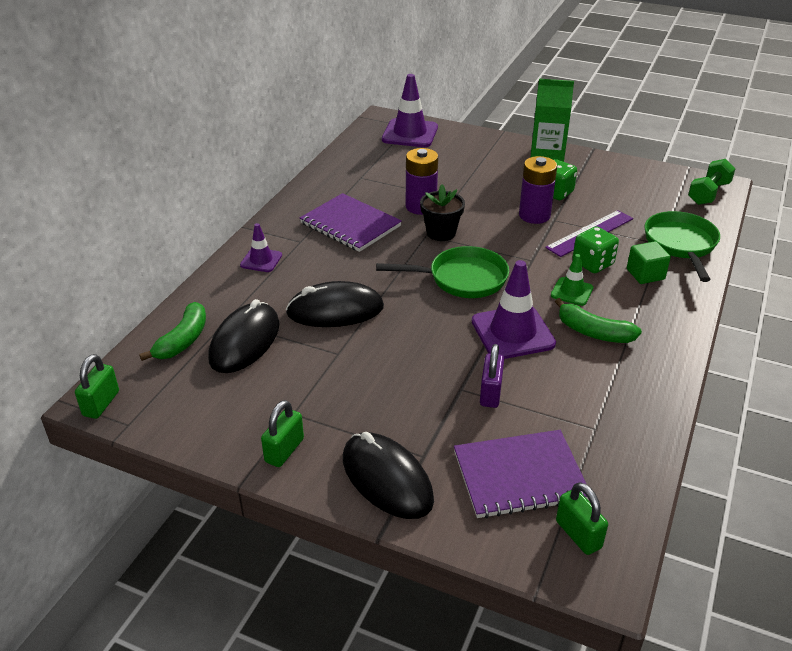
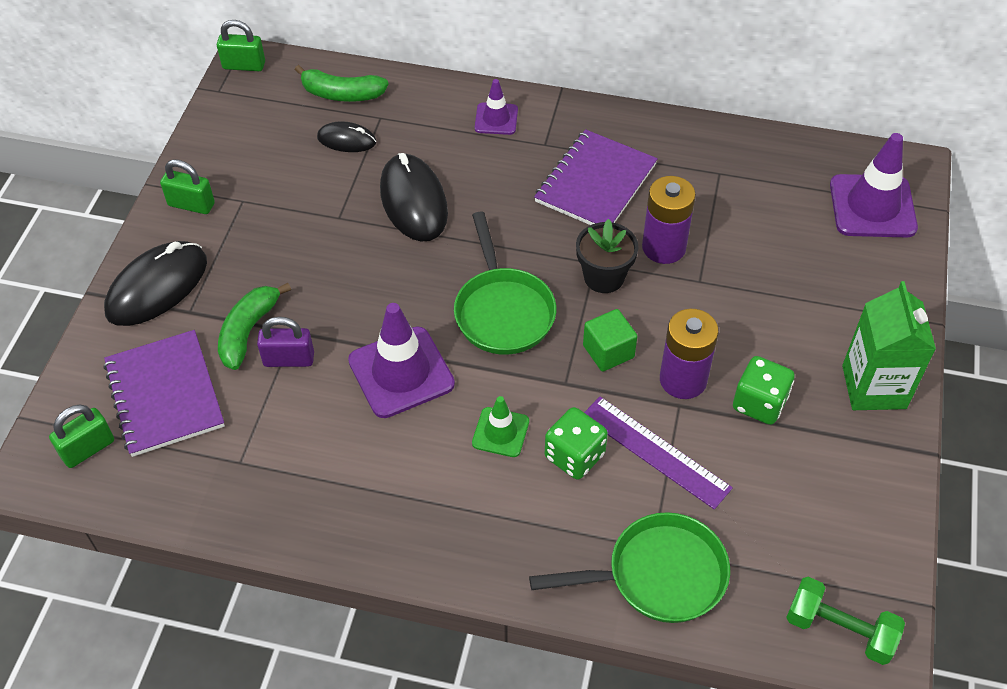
camera: 80 degrees right, 15 degrees up
(245, 342) = (346, 140): black mouse -> black mouse, size x0.56
(593, 332) = (416, 458): green banana -> green banana (248, 331)
(645, 274) = (563, 522): green cube -> green cube (608, 351)

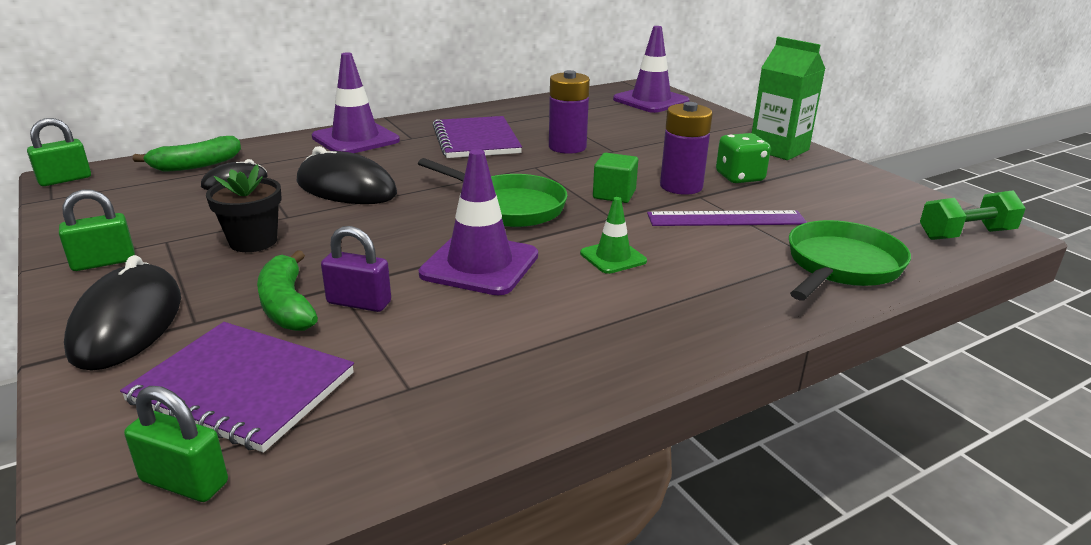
camera: 45 degrees left, 25 degrees down
(88, 449) = (184, 482): green padlock -> green padlock turned 75 degrees counterclockwise
(289, 359) = (359, 303): purple padlock -> purple padlock turned 60 degrees clockwise
(496, 119) = (355, 139): purple traffic cone -> purple traffic cone, size x1.81
(574, 456) = (683, 244): green dice -> none
(604, 277) = (552, 169): black flower pot -> black flower pot (253, 241)

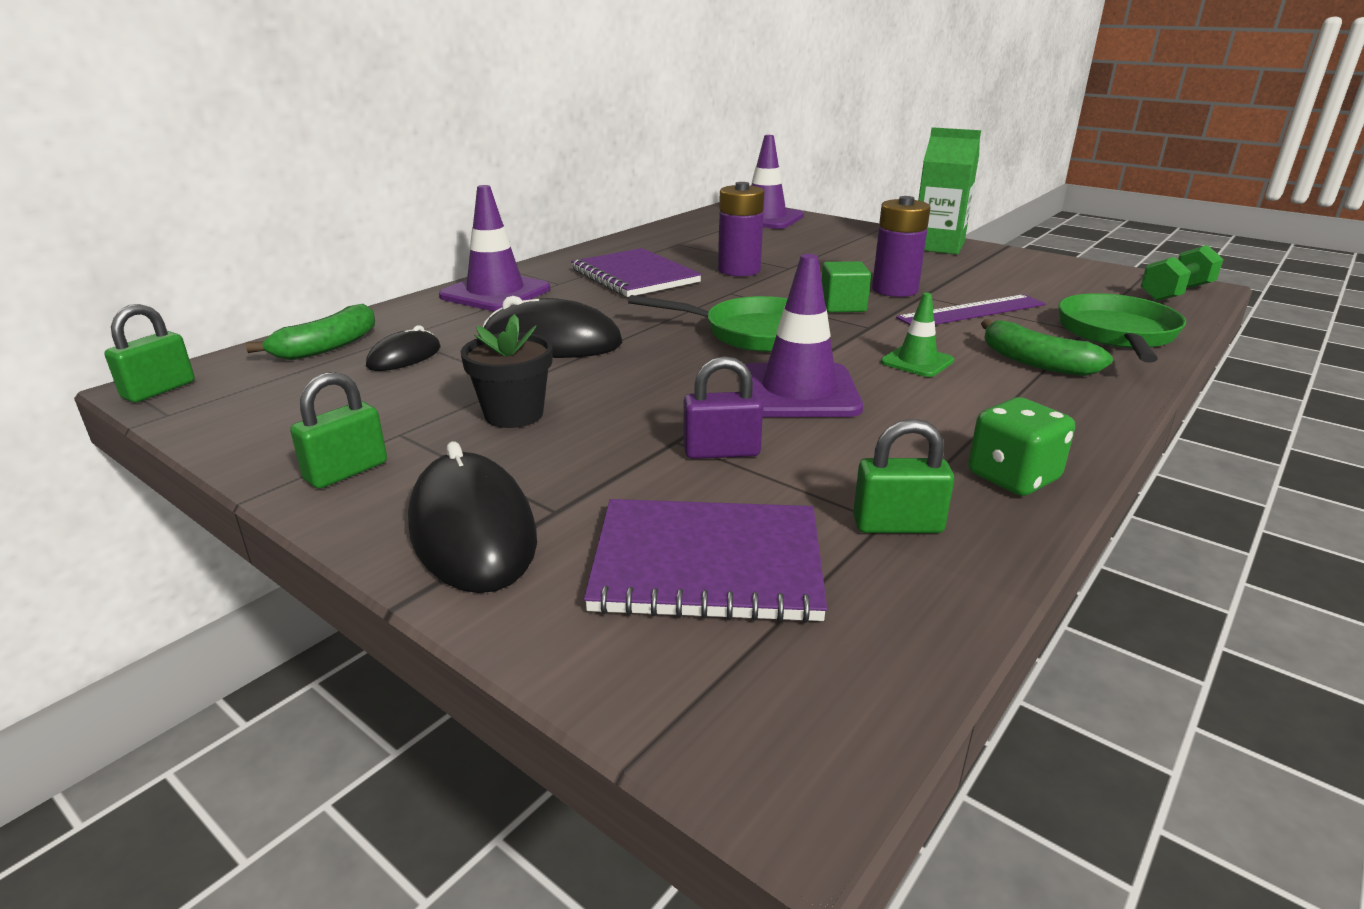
camera: 20 degrees left, 0 degrees up
(184, 482) = (774, 675): green padlock -> green padlock (897, 525)
(287, 305) = (644, 471): green banana -> green banana (1035, 362)
(739, 177) = (935, 274): green dice -> green dice (1013, 477)

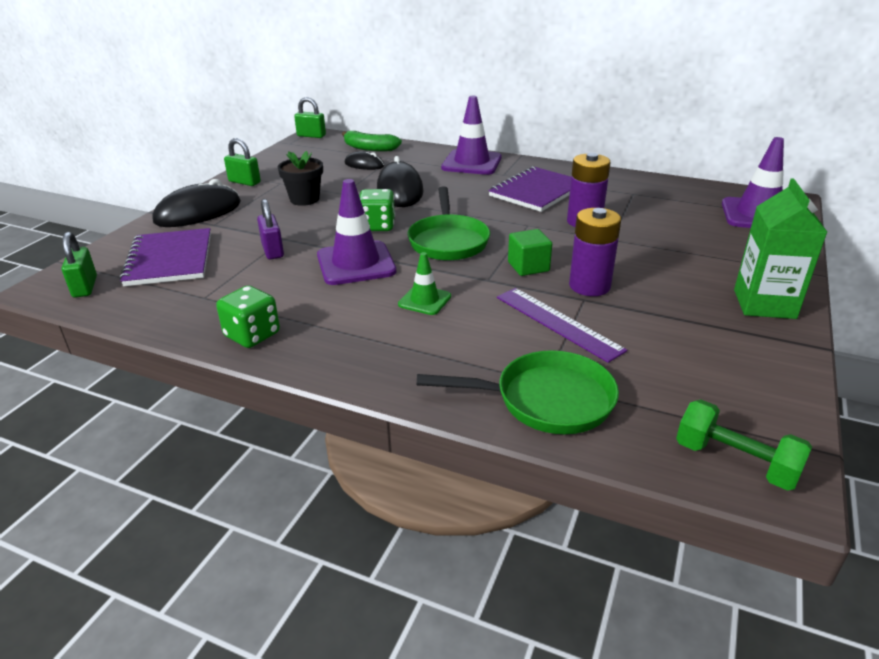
camera: 75 degrees right, 5 degrees up
(676, 368) = (377, 226): none -> green dice
(897, 525) = (199, 301): green padlock -> green padlock (85, 287)
(1035, 362) = (447, 350): green banana -> none

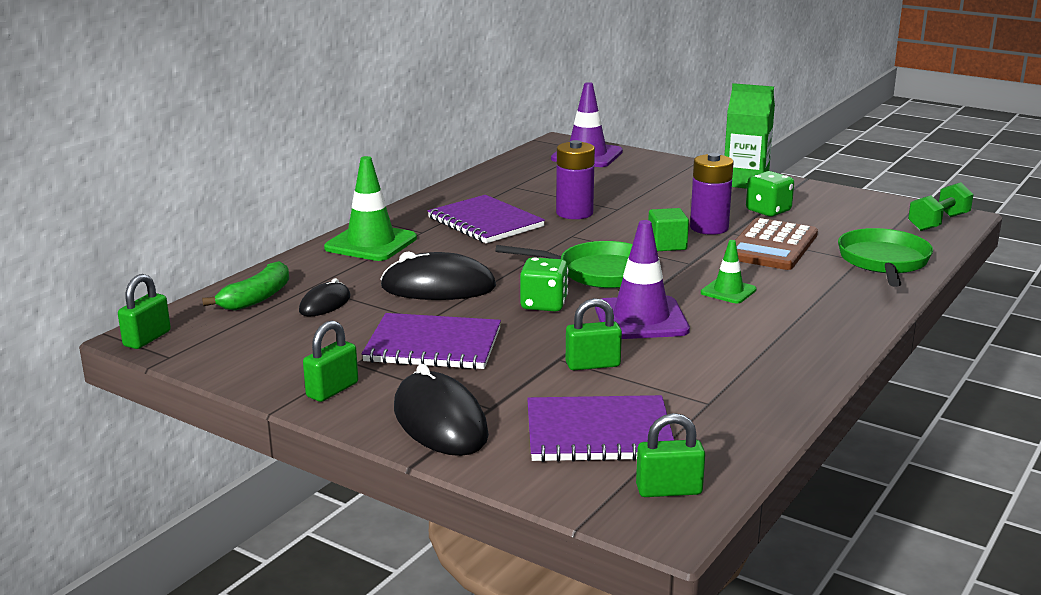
camera: 80 degrees left, 10 degrees down
(252, 335) = (793, 372): green dice -> green dice (768, 211)
(272, 250) = (593, 365): purple padlock -> green padlock
(304, 199) = (433, 345): black flower pot -> purple notebook
(471, 163) = (371, 243): purple traffic cone -> green traffic cone
(558, 323) = (772, 246): purple ruler -> brown calculator

